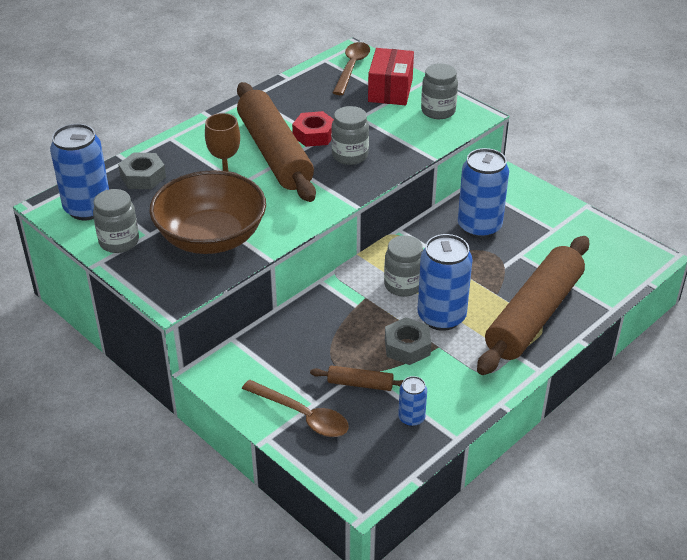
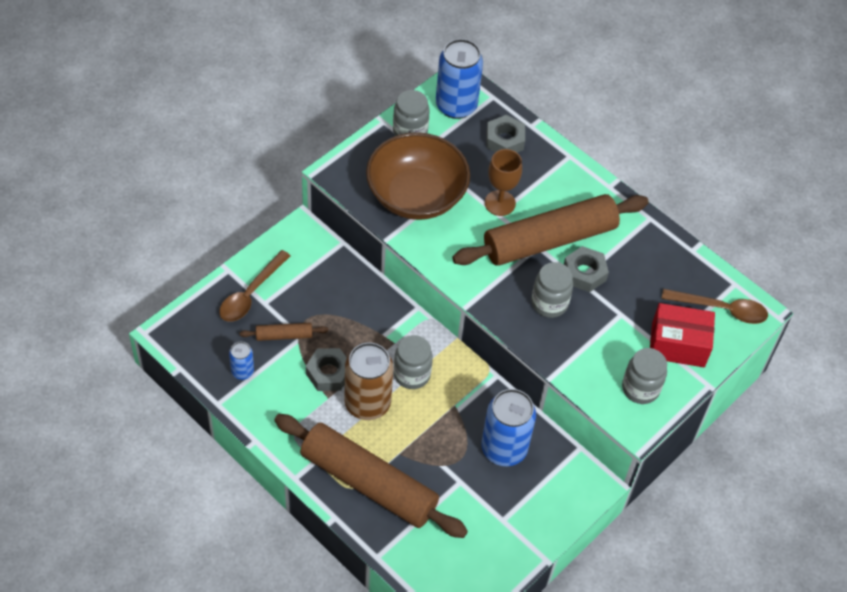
camera: 85 degrees right, 15 degrees up
(314, 135) = (584, 273): red nut -> grey nut
(360, 384) = (284, 335): brown rolling pin -> brown rolling pin turned 75 degrees clockwise
(441, 317) = (367, 403): blue can -> brown can

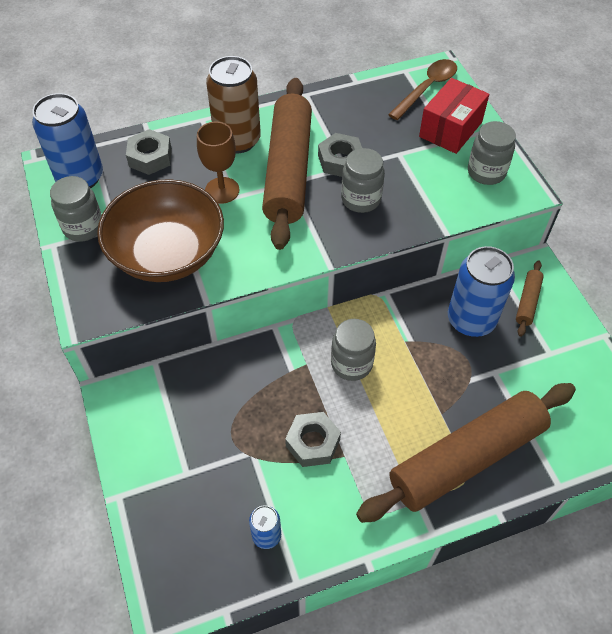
camera: 60 degrees left, 0 degrees up
(251, 294) = (165, 483): brown spoon -> none
(284, 335) = (241, 469): brown rolling pin -> brown rolling pin (527, 301)
(367, 403) = (368, 419): brown can -> brown can (237, 140)

